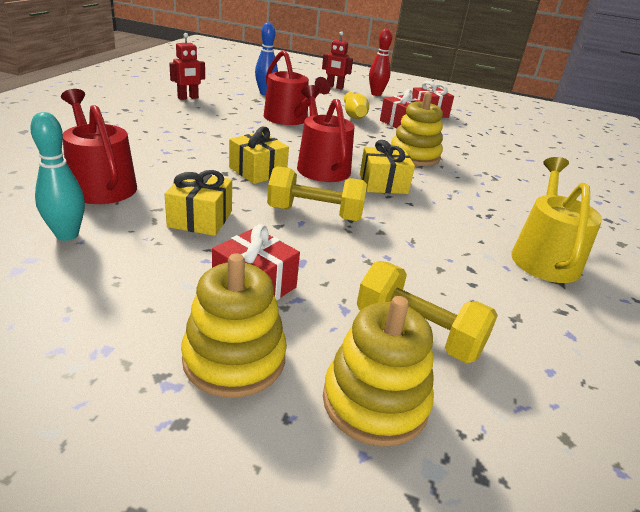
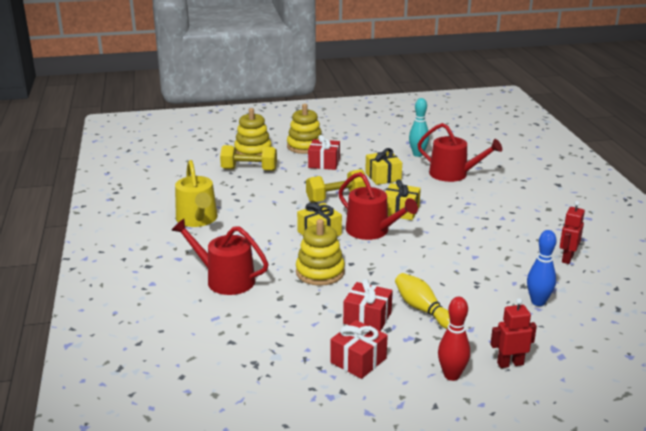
camera: 155 degrees right, 5 degrees down
(289, 119) = (459, 271): red watering can -> red watering can (225, 279)

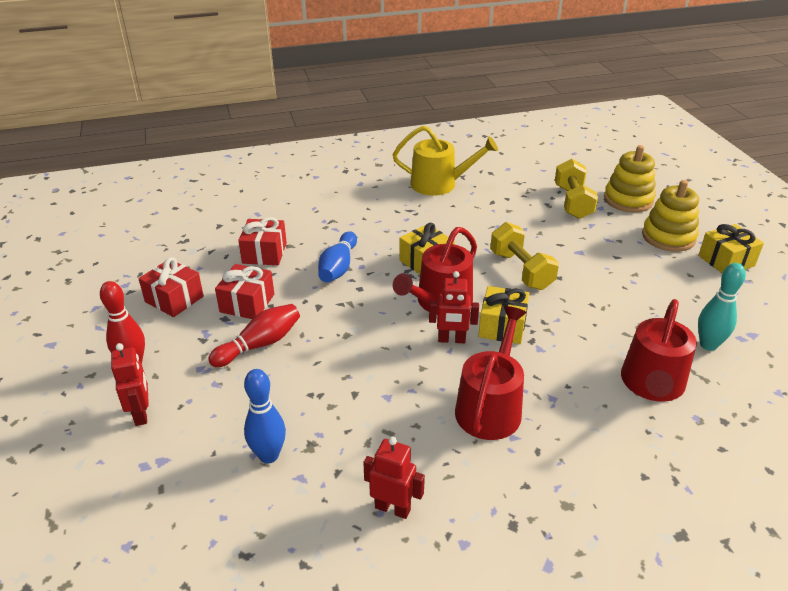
camera: 85 degrees right, 10 degrees up
(197, 219) = (439, 184): yellow watering can -> yellow watering can turned 150 degrees counterclockwise
(225, 279) = (322, 212): red watering can -> red watering can (490, 407)
(320, 272) = (338, 267): yellow stacking toy -> blue bowling pin
(324, 163) = (622, 255): red gift -> red gift (264, 253)
(383, 177) = (605, 309): yellow gift -> yellow gift (726, 261)
(415, 230) = (451, 340): none -> red robot
(423, 309) = (260, 344): yellow bowling pin -> red bowling pin

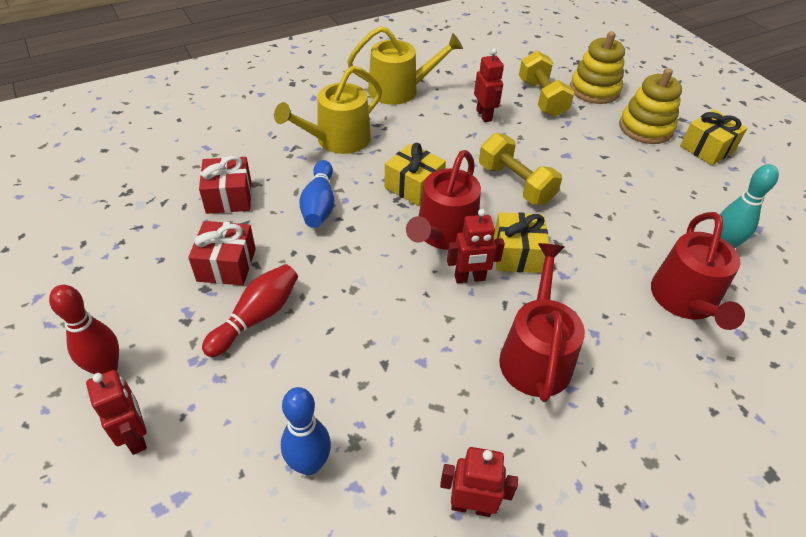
camera: 15 degrees left, 10 degrees up
(174, 299) = (136, 271): red gift -> none
(370, 219) = (337, 140): none -> yellow watering can
(511, 211) = (484, 115): none -> red robot

